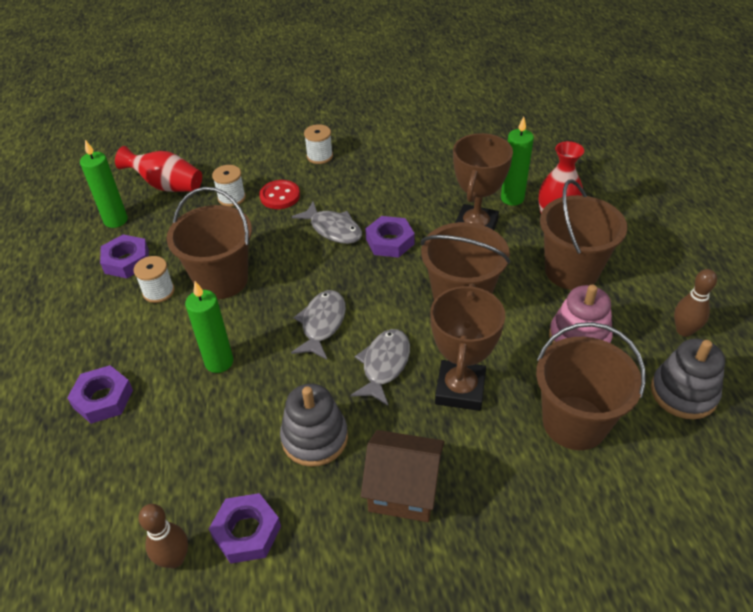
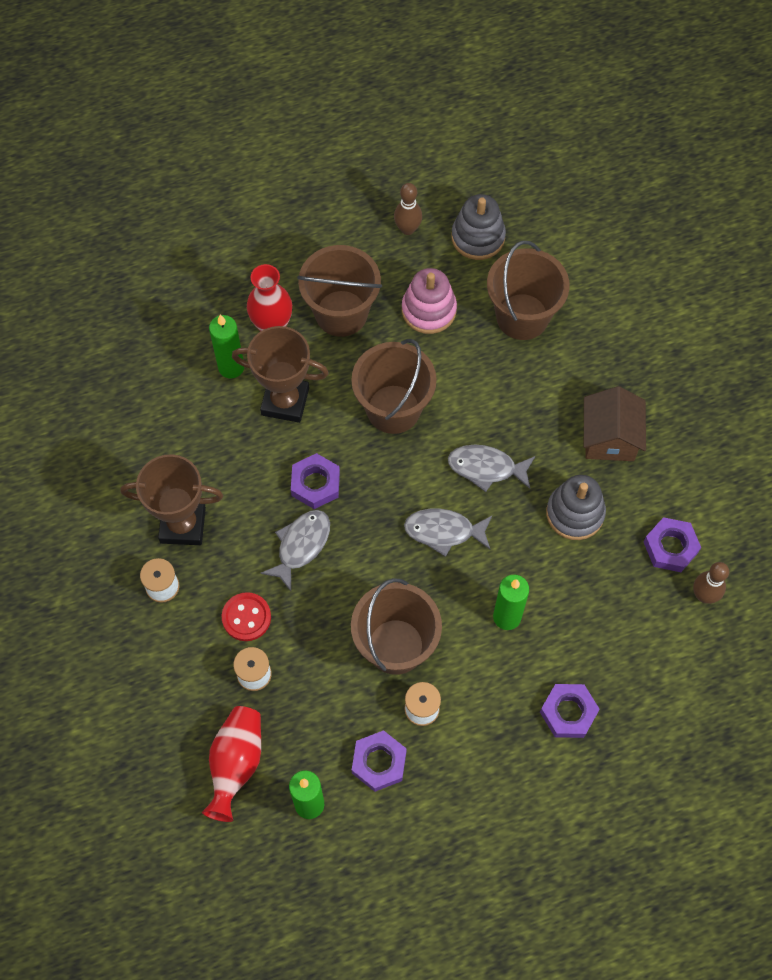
camera: 100 degrees left, 20 degrees up
(460, 389) = (503, 403): brown trophy -> brown trophy (183, 525)

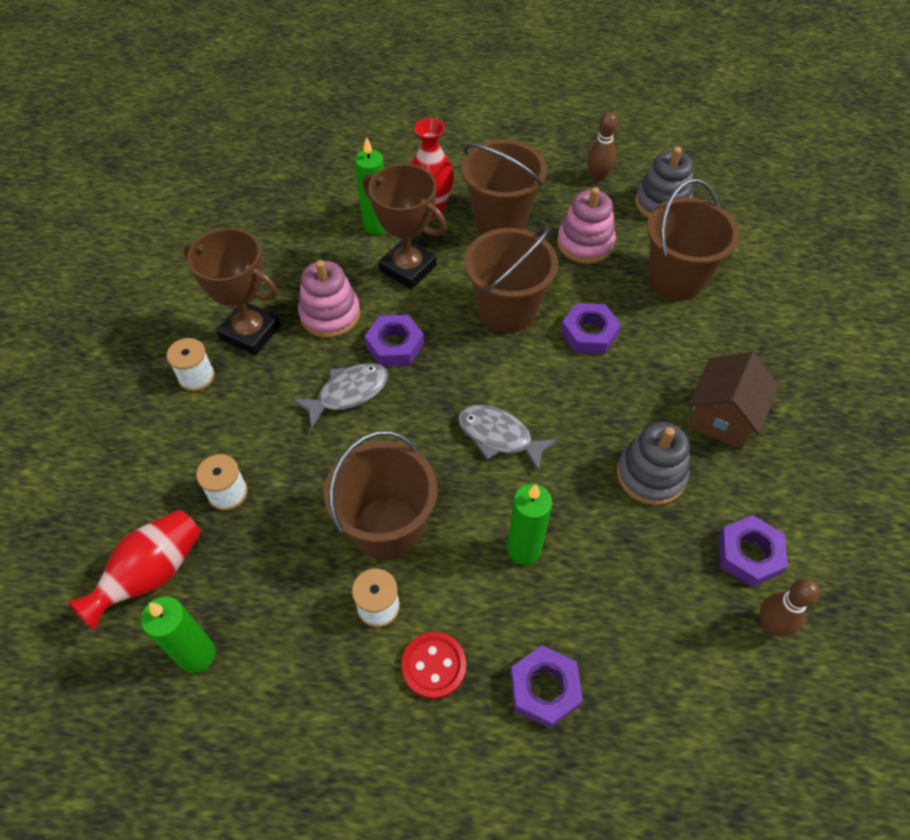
camera: 25 degrees right, 10 degrees down
(242, 478) = (330, 314): none -> pink stacking toy
(246, 617) = (255, 436): red button -> red button (434, 666)
(379, 762) = (298, 644): purple nut -> purple nut (589, 333)
(486, 468) = (574, 395): grey fish -> none

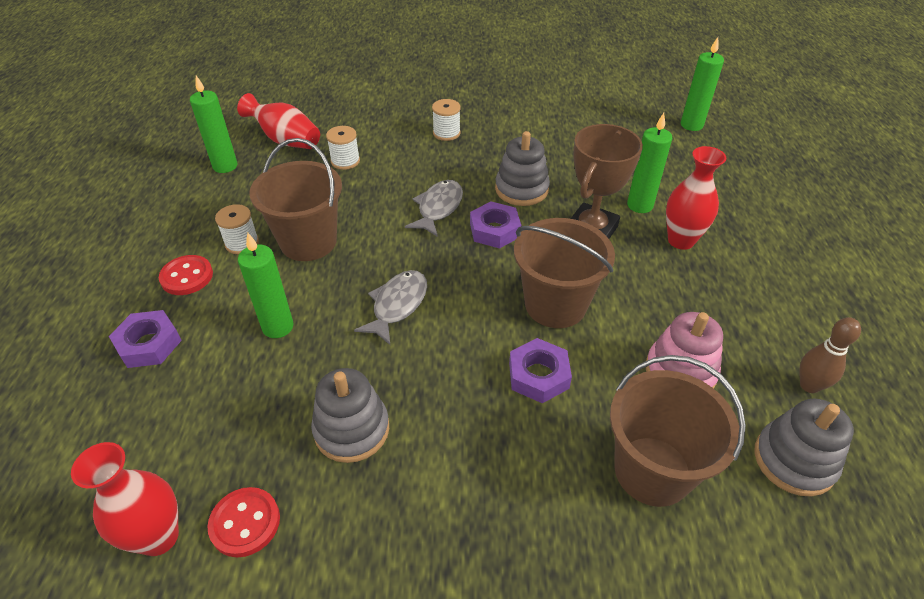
camera: 85 degrees right, 10 degrees down
(250, 332) = (493, 151): brown trophy -> none
(251, 159) = (691, 125): none -> green candle
(330, 314) = (521, 189): pink stacking toy -> grey stacking toy
(348, 393) = (438, 208): grey fish -> grey fish turned 120 degrees counterclockwise
(500, 219) = (689, 294): brown bucket -> none
(722, 417) = (432, 510): brown house -> none
(749, 554) = (245, 523): purple nut -> red button
(770, 625) = (159, 537): brown bowling pin -> red vase

